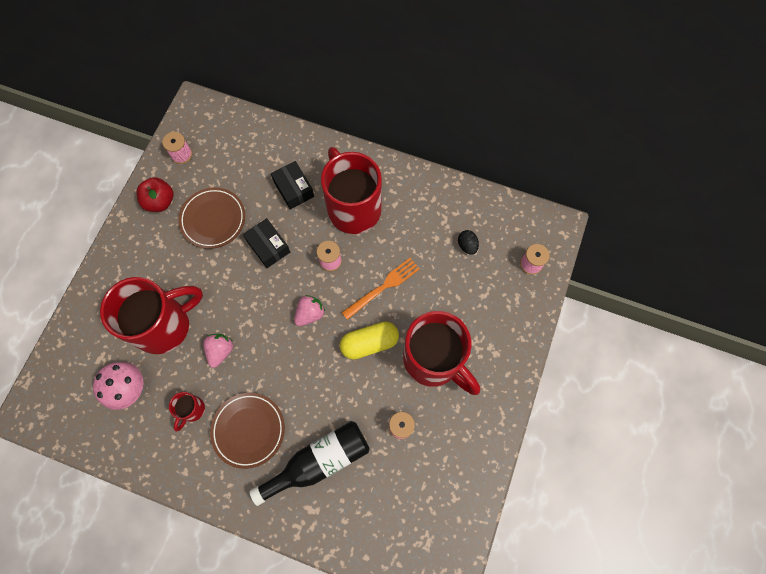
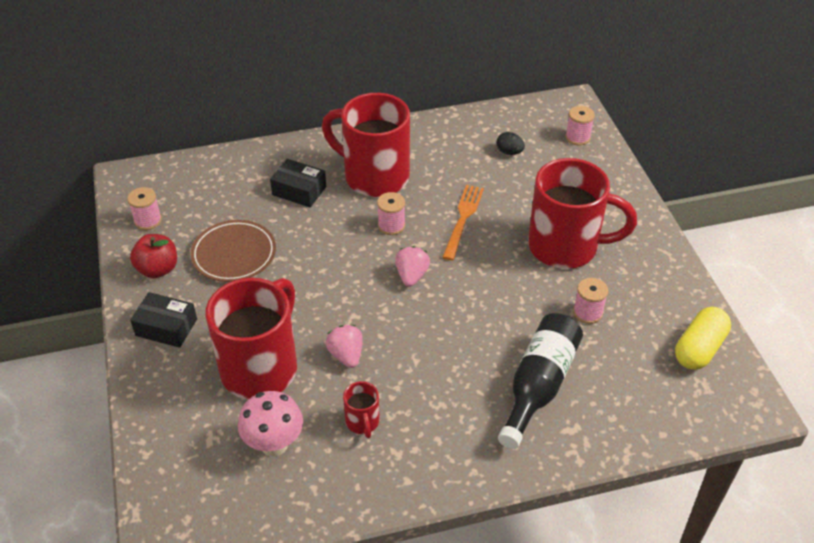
camera: 35 degrees left, 25 degrees down
(248, 430) = (441, 403): brown plate -> none
(268, 246) = (316, 246): black box -> black box (166, 327)
(369, 343) = (493, 266): yellow capsule -> yellow capsule (699, 348)

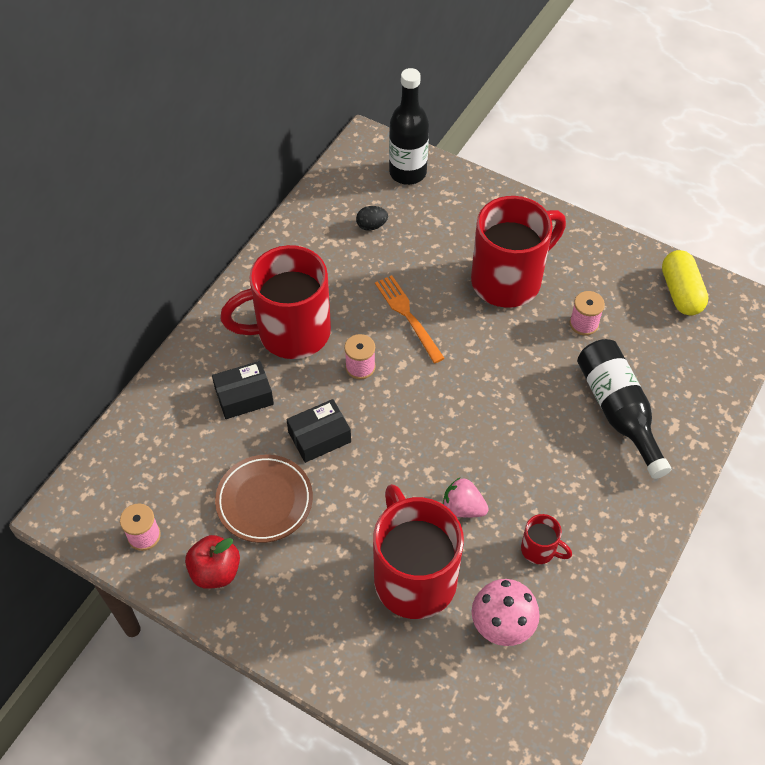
camera: 45 degrees left, 10 degrees up
(166, 327) = (293, 614): black box -> black box (319, 437)
(411, 276) = (429, 398): pink strawberry -> none
(577, 137) = (408, 173): pink spool -> black bottle

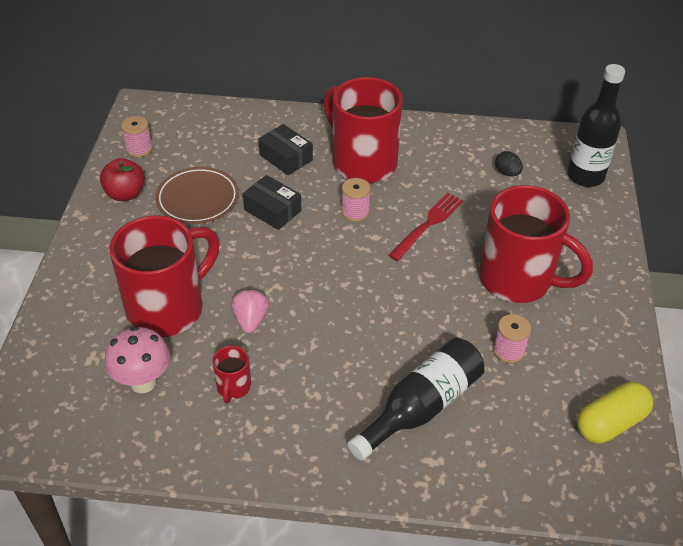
camera: 65 degrees right, 10 degrees down
(407, 315) = (428, 224): orange fork -> red fork

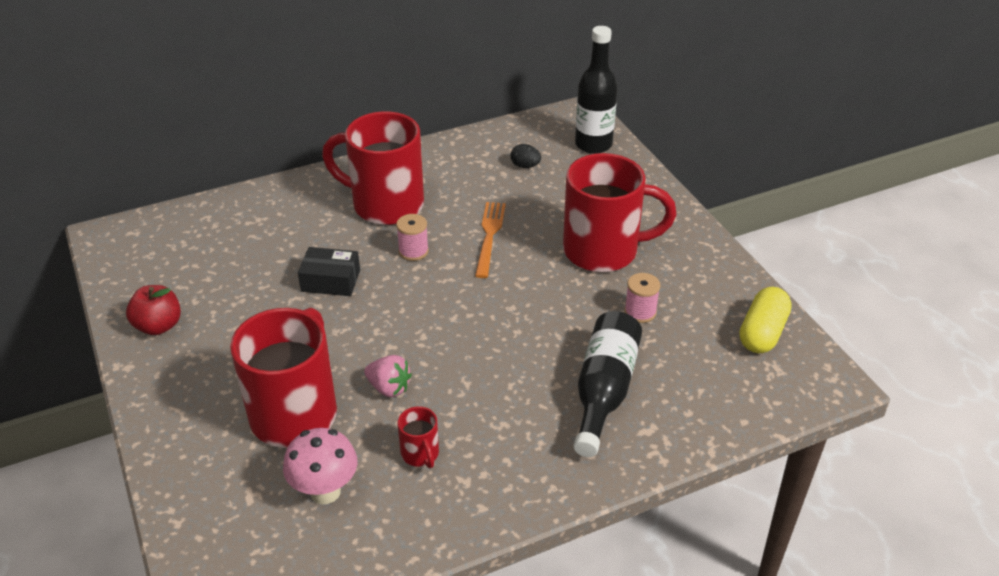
camera: 30 degrees left, 5 degrees down
(139, 149) = (138, 277): pink spool -> none
(198, 199) = (244, 300): brown plate -> none
(250, 320) = (389, 388): pink strawberry -> pink strawberry turned 150 degrees clockwise
(286, 157) = (305, 228): black box -> none
(428, 224) = (489, 235): red fork -> orange fork

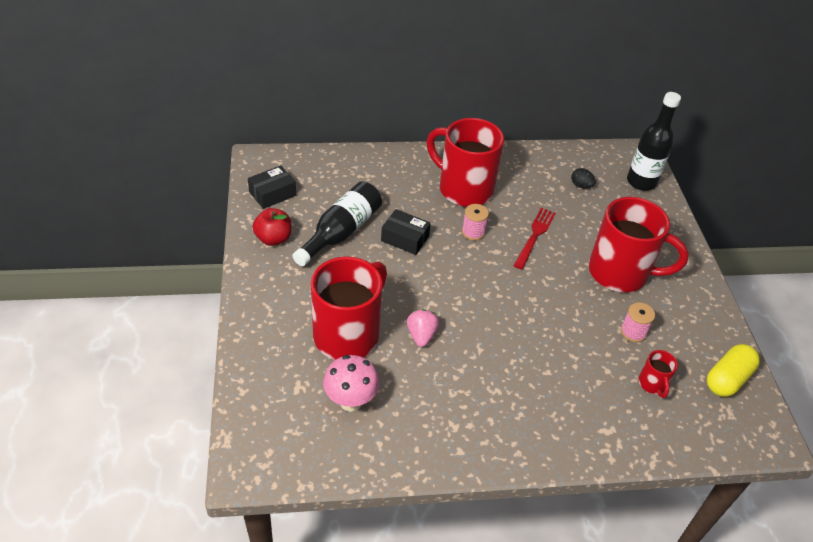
camera: 15 degrees right, 5 degrees up
(139, 272) = (272, 194): none -> black box
(389, 388) = (421, 335): pink strawberry -> pink strawberry turned 135 degrees counterclockwise
(420, 454) = (428, 394): red mug -> red mug (652, 384)
(489, 235) = (535, 235): orange fork -> red fork
(604, 391) = (583, 388): black bottle -> black bottle (341, 232)

